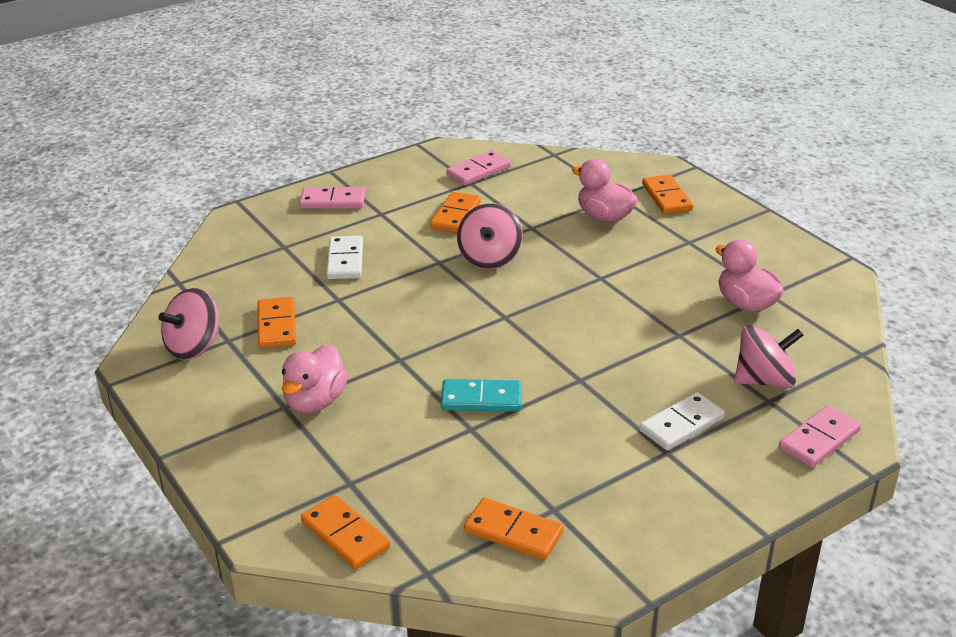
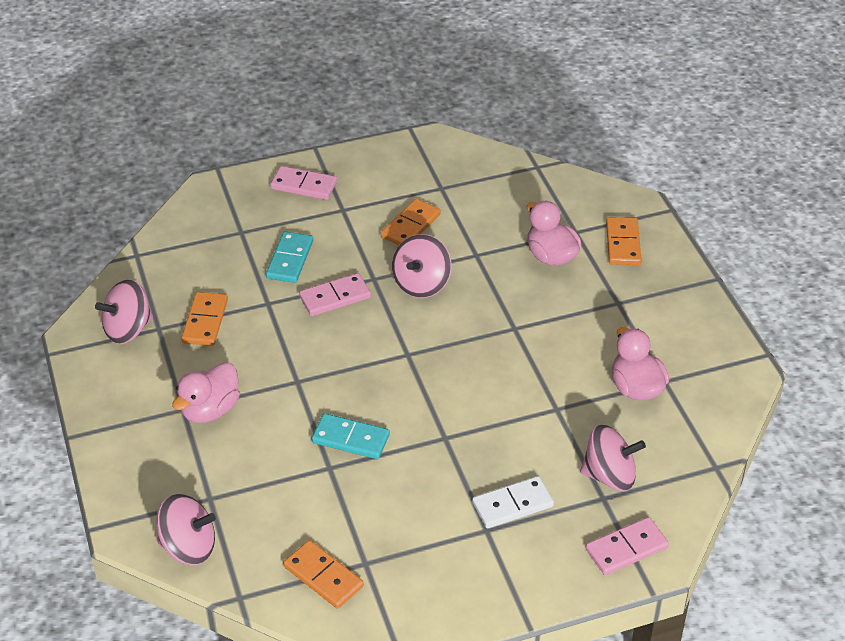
camera: 15 degrees right, 10 degrees up
(345, 260) = (290, 259): white domino -> turquoise domino
(345, 535) = (188, 547): orange domino -> pink spinning top
(478, 171) = (455, 174): pink domino -> pink domino (335, 297)

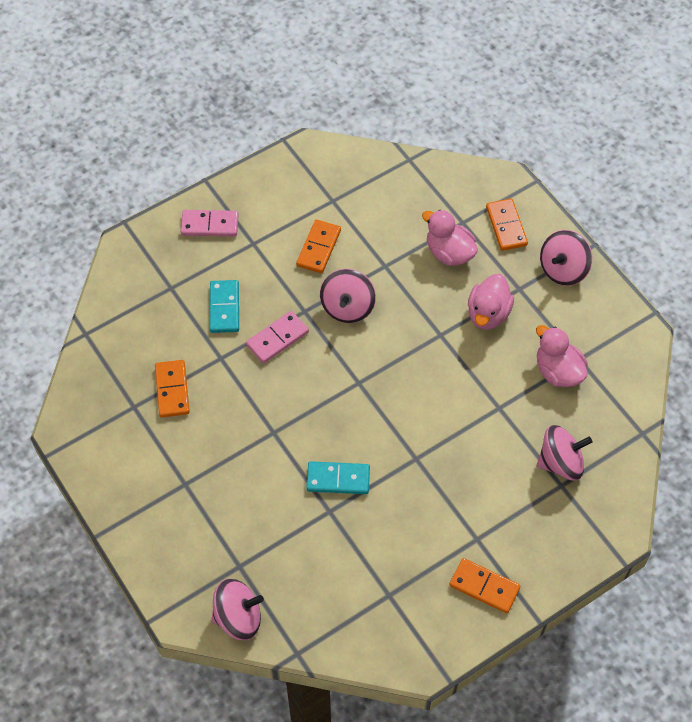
camera: 15 degrees left, 15 degrees up
(128, 329) = (107, 414): pink spinning top -> pink spinning top (563, 269)
(210, 410) = (209, 479): pink duck -> pink duck (488, 314)
(323, 576) = (359, 617): orange domino -> orange domino (484, 586)
(512, 505) = (491, 510): white domino -> none
(626, 548) = (593, 528): pink domino -> none

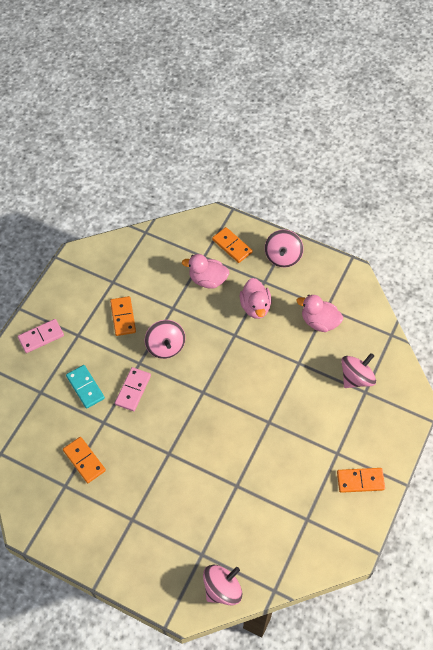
camera: 30 degrees left, 0 degrees up
(338, 479) = (229, 461): turquoise domino -> none

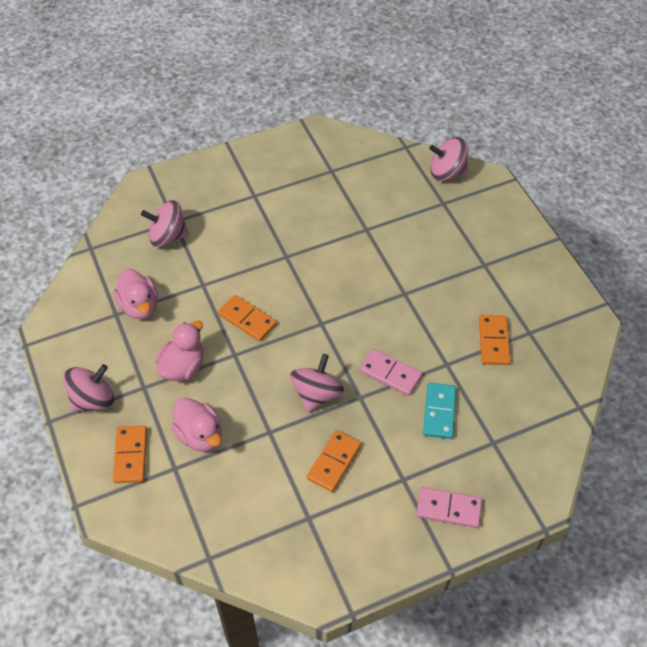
camera: 140 degrees left, 5 degrees down
(133, 390) = (390, 373): pink domino -> pink domino turned 60 degrees clockwise
(360, 481) = (258, 166): orange domino -> orange domino (247, 320)

